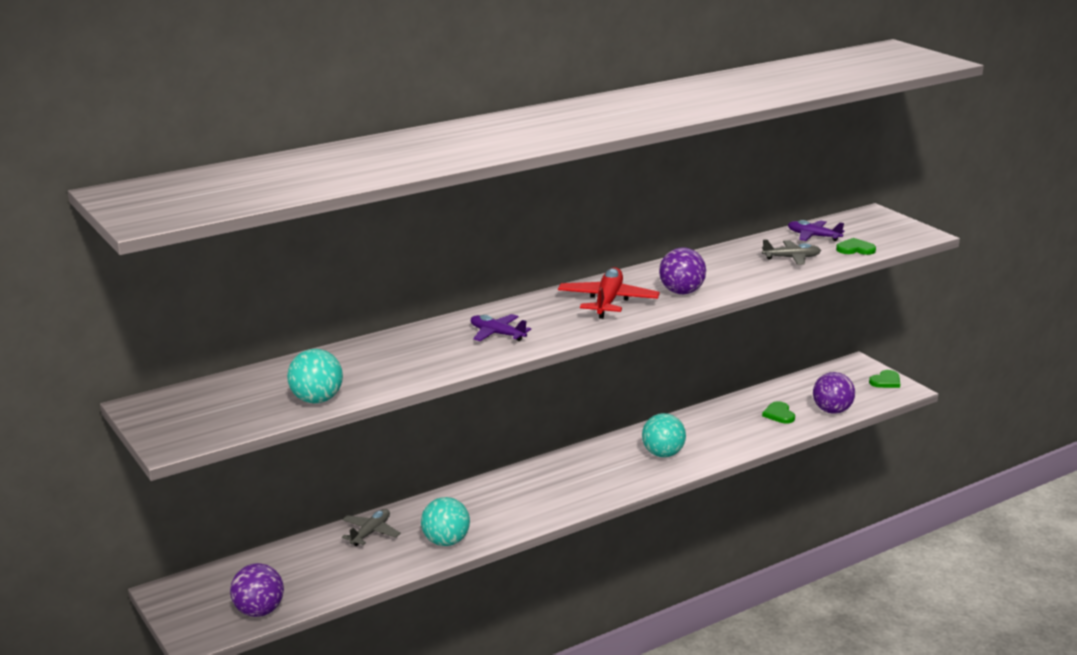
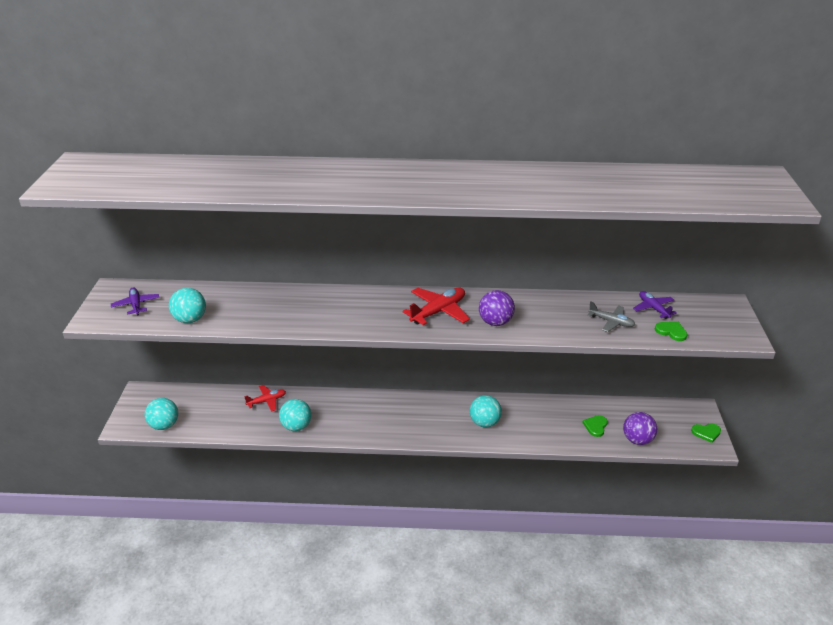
camera: 35 degrees right, 10 degrees up
(259, 611) = (164, 425): purple ball -> turquoise ball
(371, 533) = (267, 401): grey plane -> red plane
(497, 334) = (341, 311): purple plane -> purple plane (136, 305)

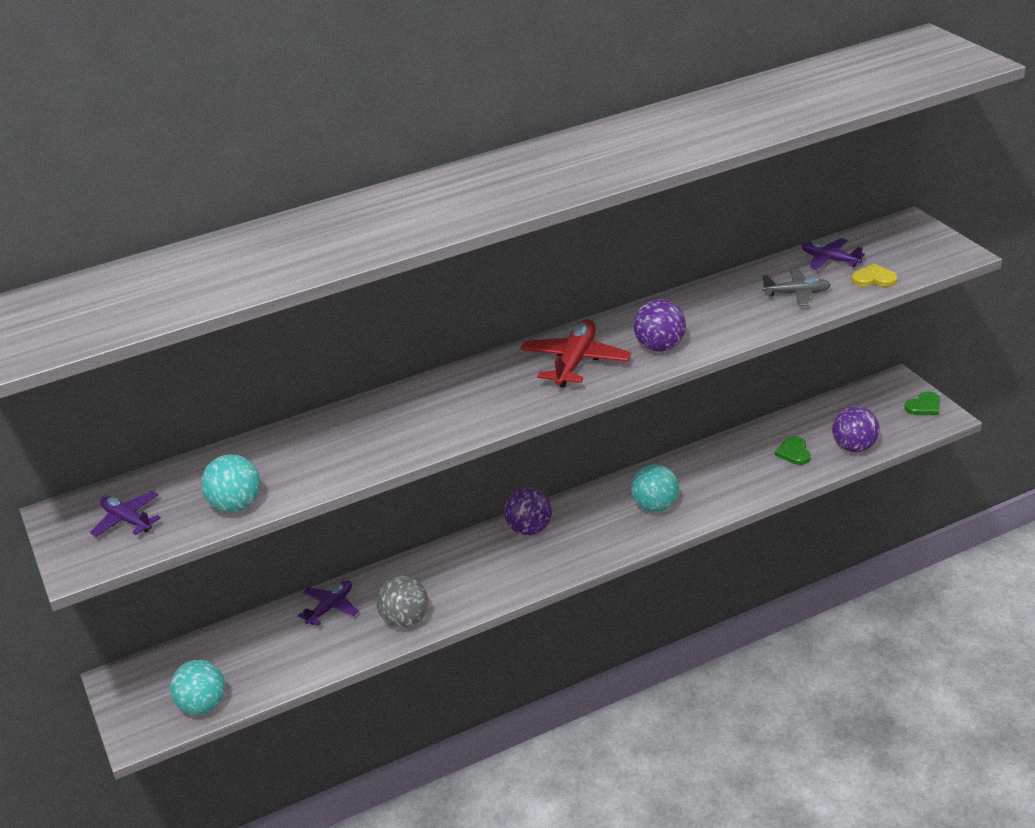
camera: 25 degrees left, 0 degrees up
(267, 401) = (330, 607): red plane -> purple plane
(296, 426) = (405, 620): turquoise ball -> grey ball
(403, 404) = (529, 529): none -> purple ball
(671, 332) = (874, 278): green heart -> yellow heart

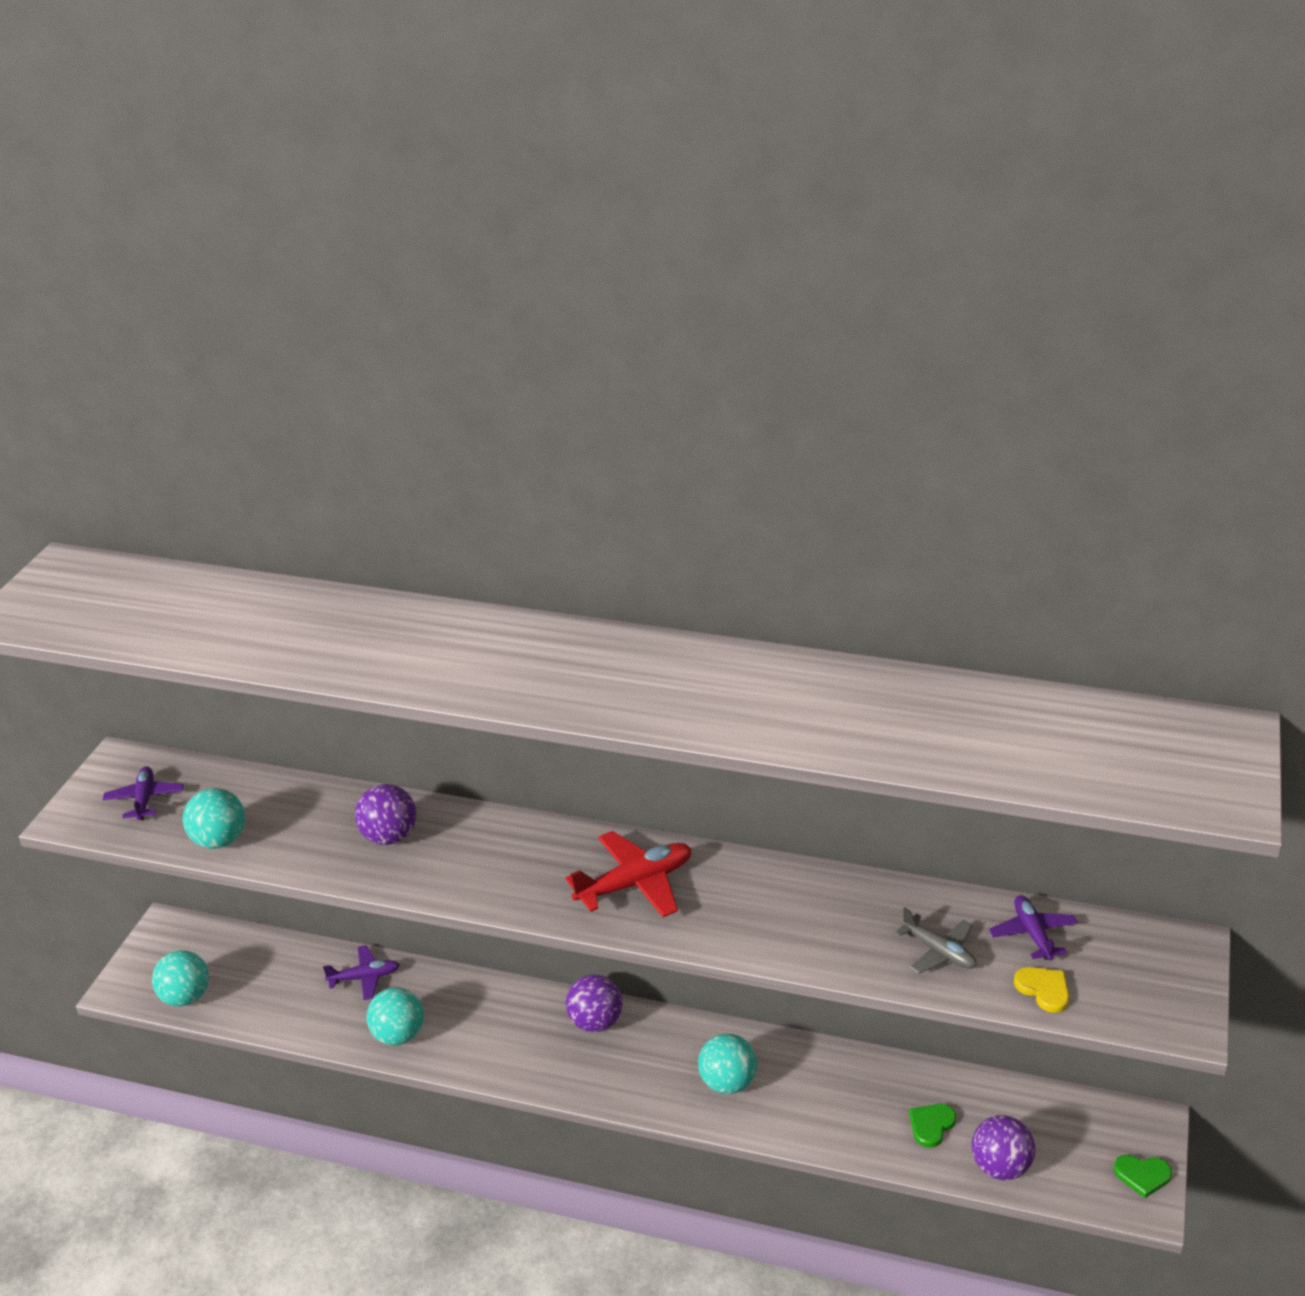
camera: 40 degrees right, 0 degrees up
(405, 620) = (398, 1035): grey ball -> turquoise ball
(660, 347) = (726, 921): purple ball -> purple ball (389, 837)

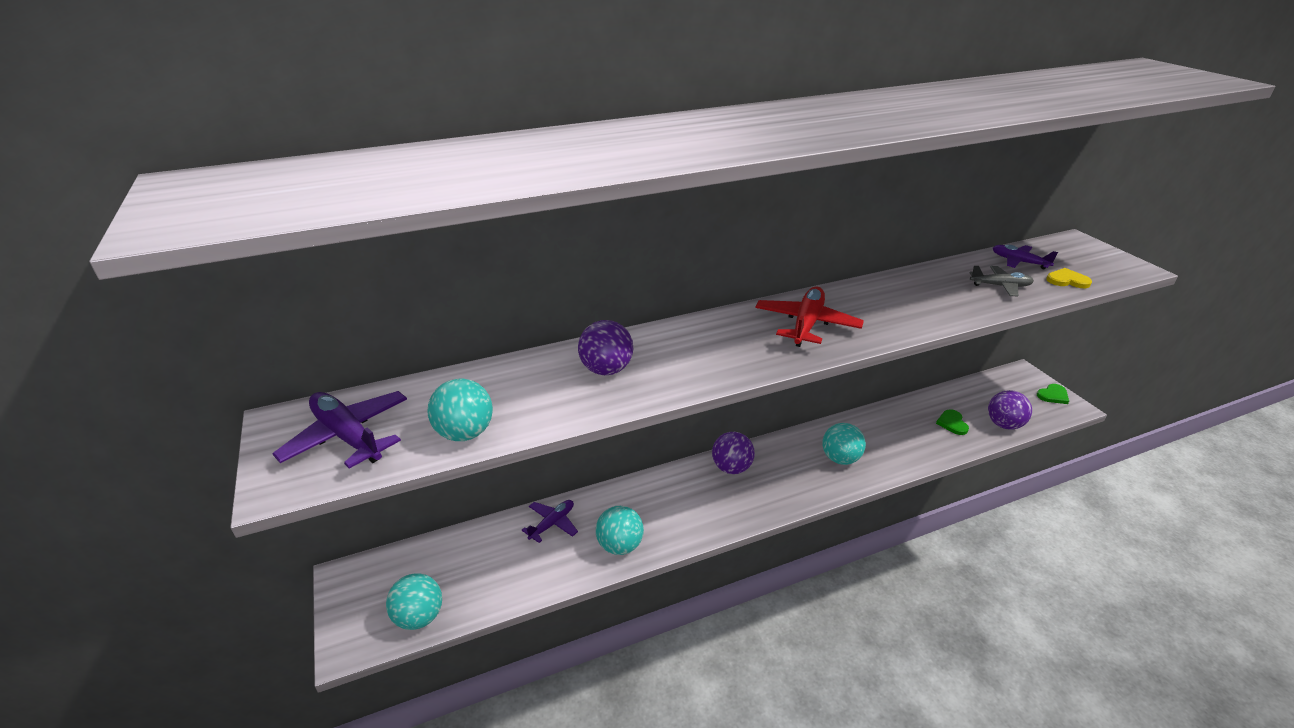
camera: 40 degrees left, 0 degrees up
(145, 799) = (348, 436): purple plane -> purple plane, size x1.58

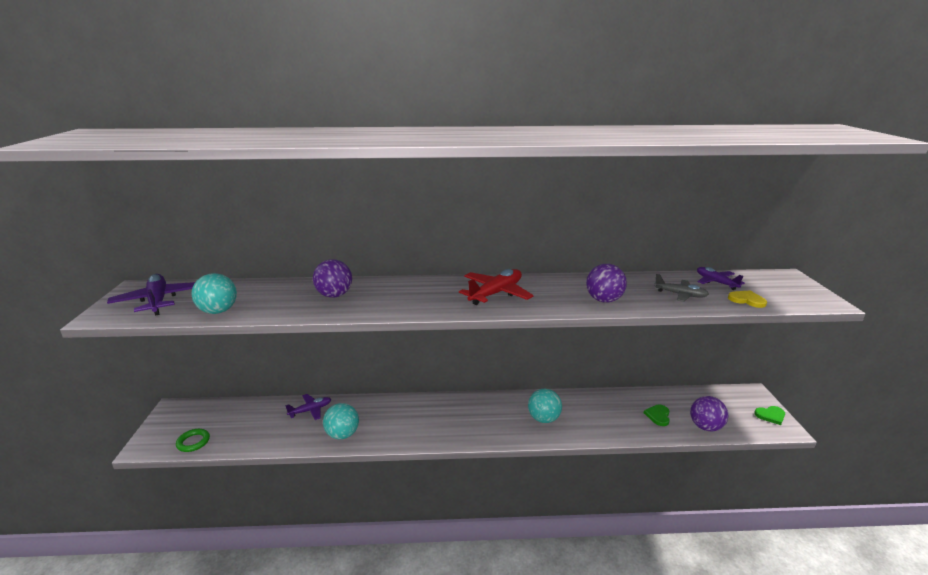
camera: 20 degrees right, 10 degrees down
(419, 617) = (193, 442): turquoise ball -> green ring
(731, 468) = (456, 405): purple ball -> purple ball (604, 300)

